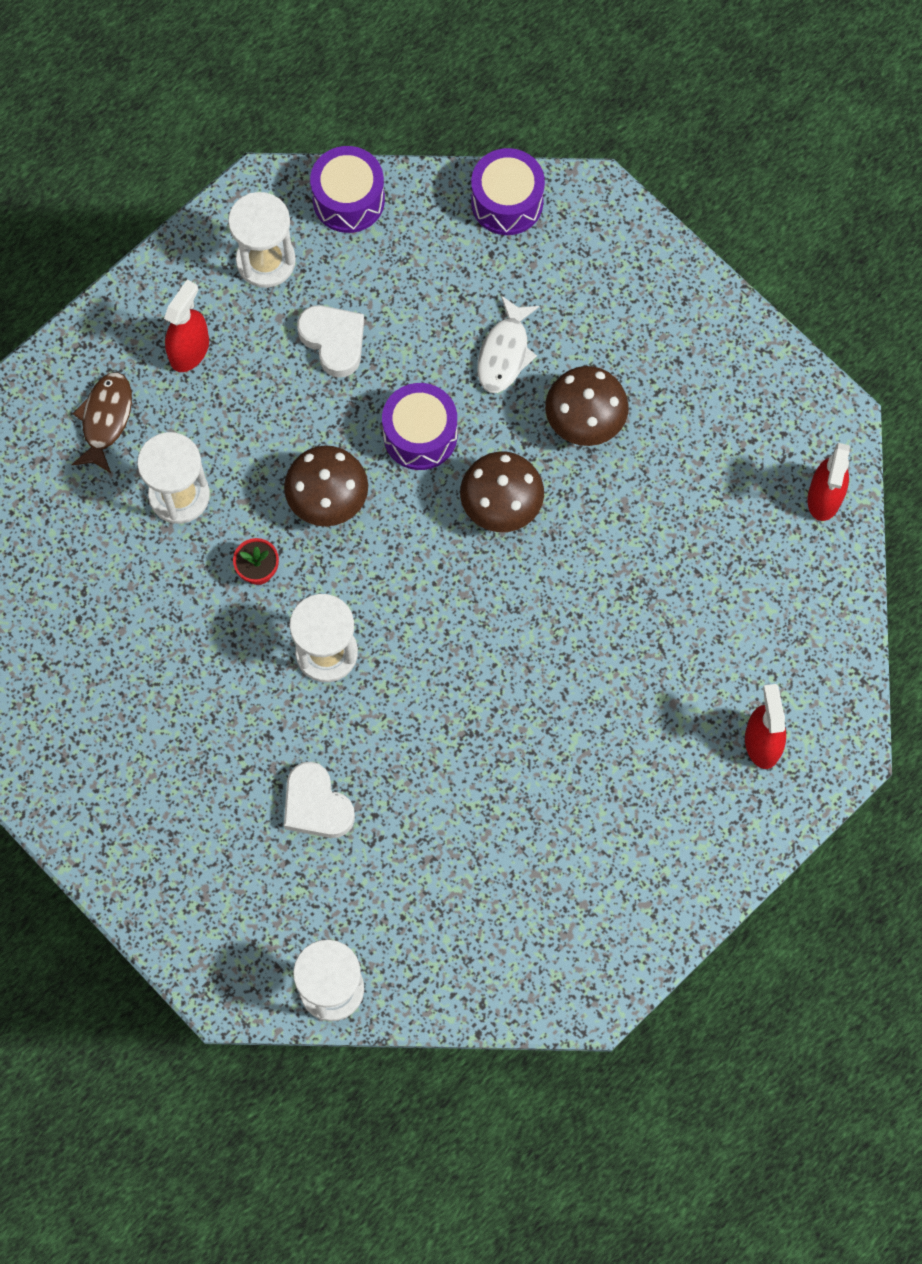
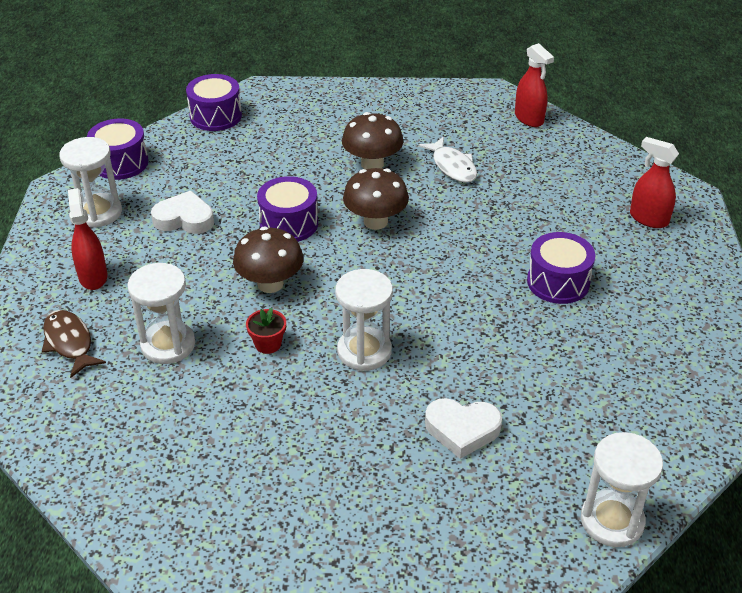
camera: 45 degrees left, 30 degrees down
(505, 353) = (292, 166): white fish -> white fish (452, 166)
(578, 735) = (558, 282): none -> purple drum

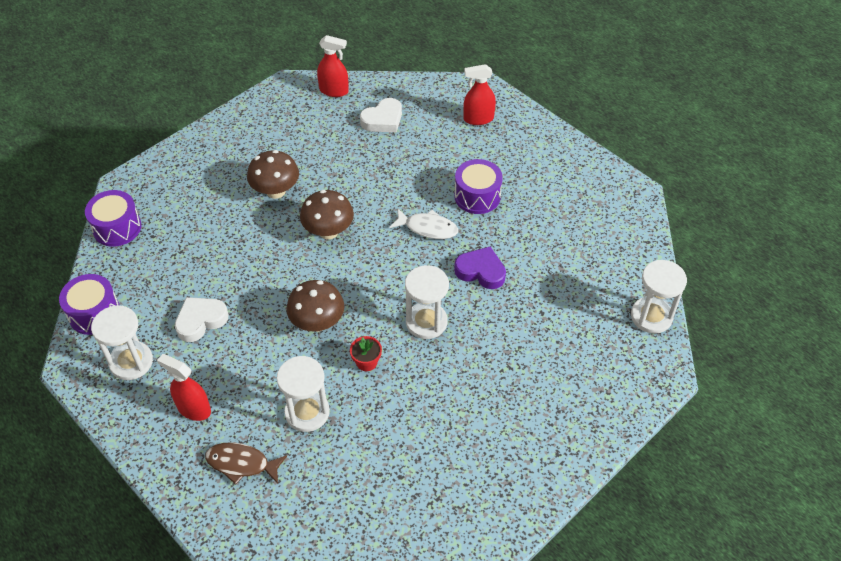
camera: 45 degrees left, 10 degrees up
(289, 223) = (276, 272): purple drum -> none
(452, 166) = (328, 158): white fish -> white fish (428, 228)
(462, 430) = (531, 326): white heart -> white heart (383, 120)
(475, 346) = (481, 271): none -> purple heart

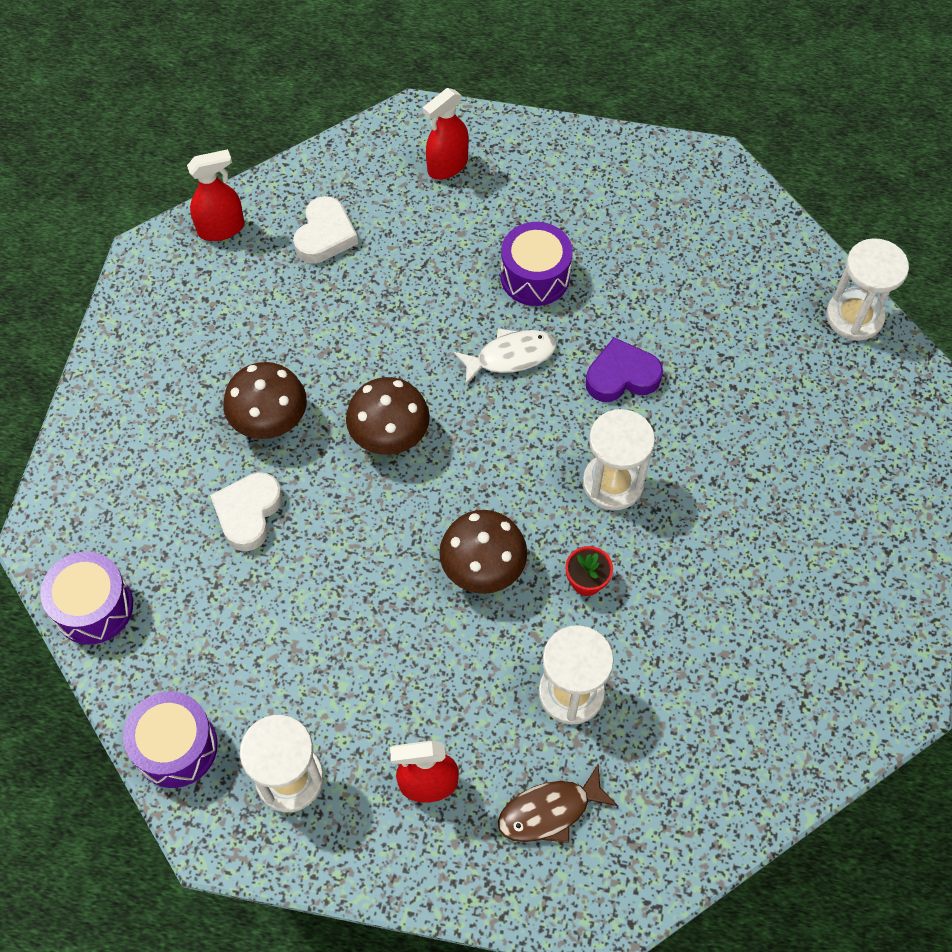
camera: 35 degrees left, 10 degrees up
(201, 320) = (331, 663): white heart -> white heart (248, 513)

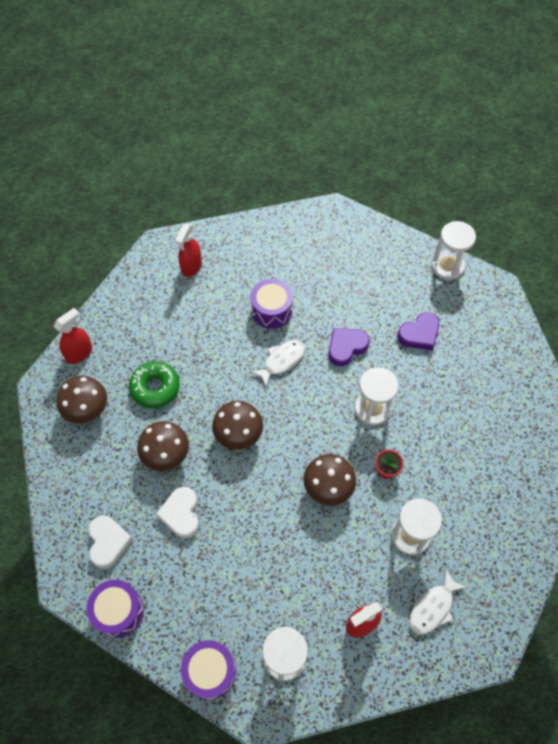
camera: 25 degrees left, 0 degrees up
(192, 312) = (87, 409): none -> brown mushroom
(303, 320) = (155, 388): none -> green donut
(325, 235) = (142, 333): white heart -> white heart (108, 542)
(550, 811) = (433, 607): brown fish -> white fish
(750, 402) = (419, 334): none -> purple heart

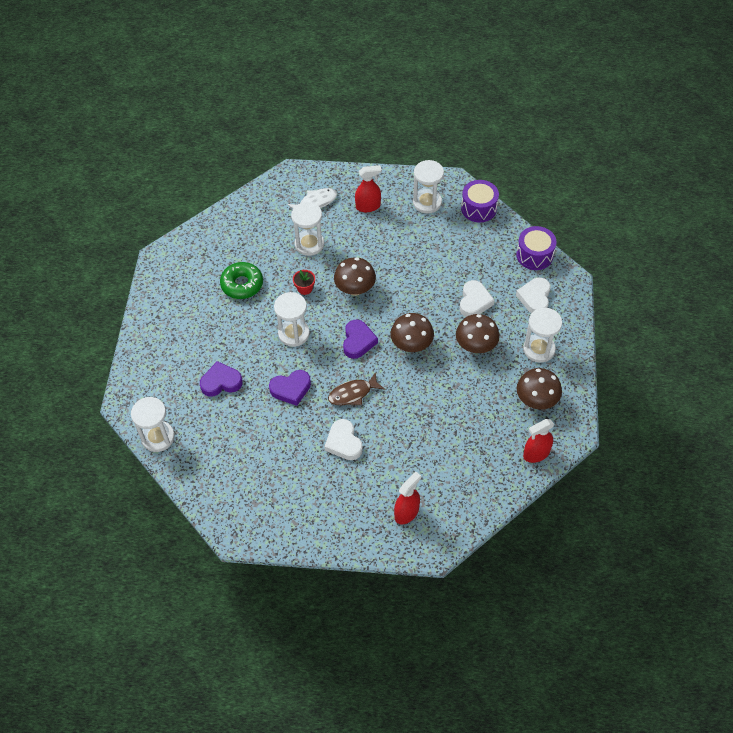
camera: 160 degrees left, 5 degrees down
(93, 472) = (539, 349): none -> white hourglass
(155, 388) = (472, 402): green donut -> green donut (242, 284)
(271, 310) = (344, 442): purple drum -> white heart
(281, 361) = (353, 393): white fish -> brown fish
(298, 421) = (358, 341): none -> purple heart

